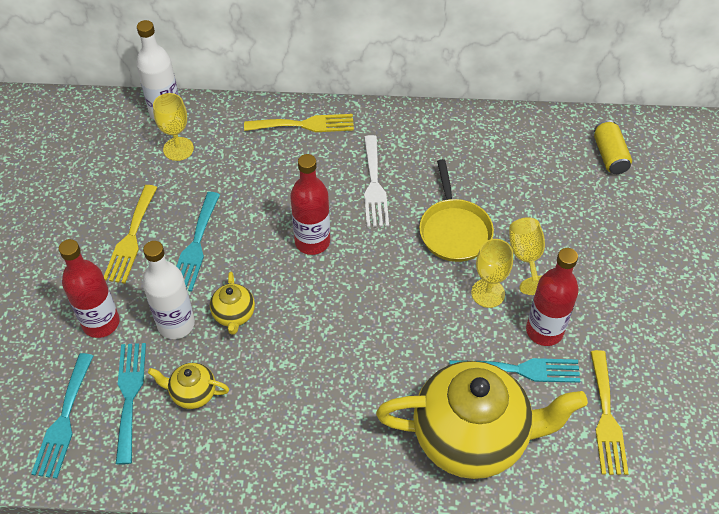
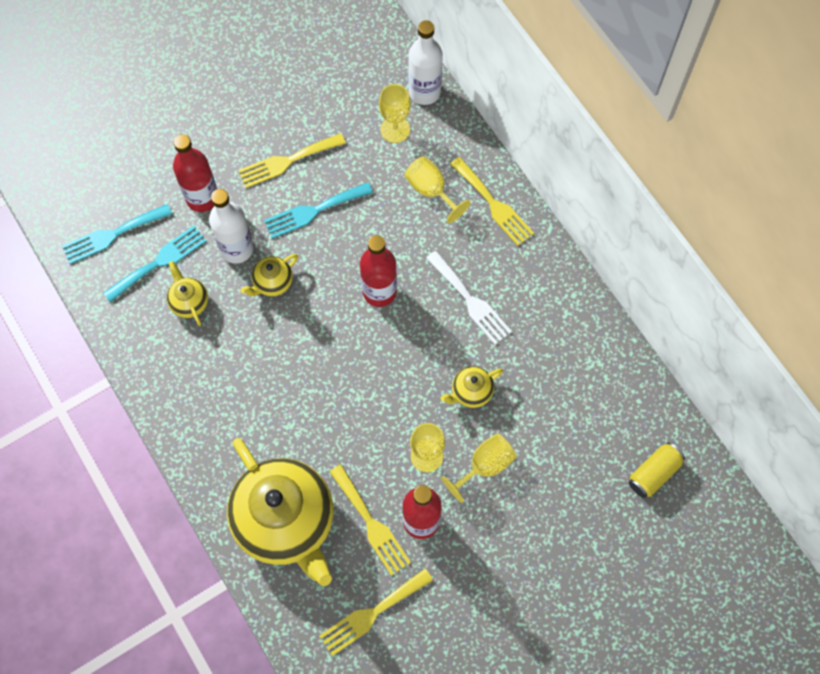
camera: 55 degrees right, 15 degrees up
(254, 156) = (431, 190): none -> yellow goblet
(374, 185) = (470, 301): white fork -> white fork turned 90 degrees counterclockwise
(454, 230) = (471, 392): yellow pan -> yellow teapot
(521, 370) = (371, 523): turquoise fork -> yellow fork

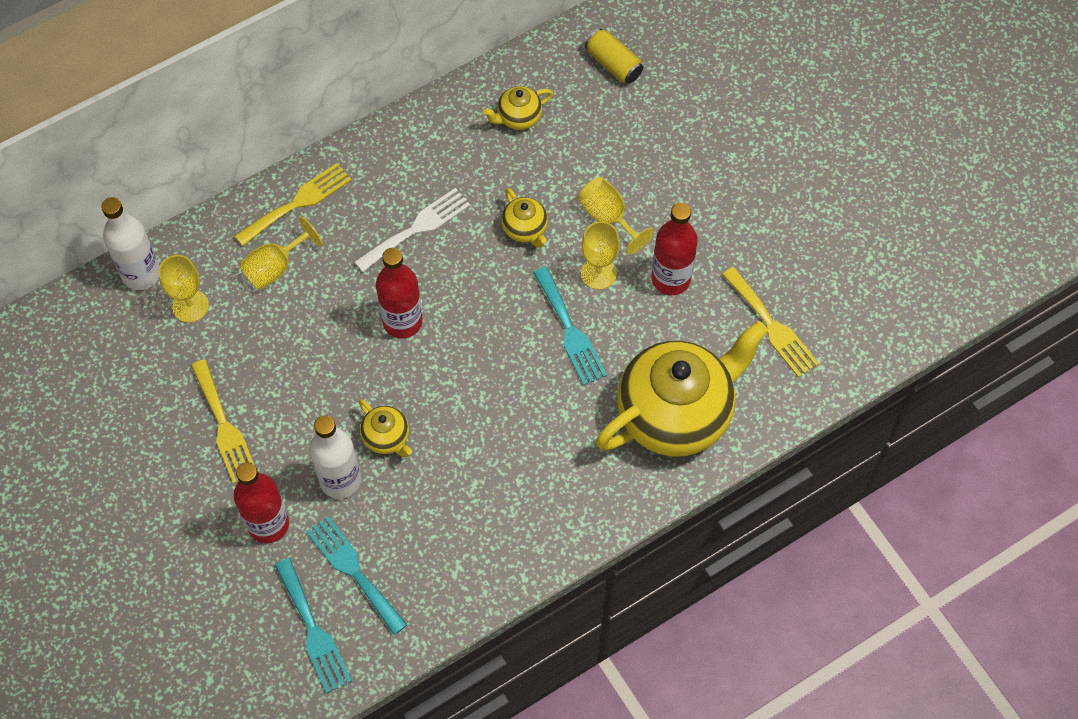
camera: 90 degrees left, 5 degrees down
(189, 302) = (409, 532): yellow teapot -> yellow teapot (518, 118)
(313, 211) = (294, 394): turquoise fork -> turquoise fork (570, 331)
(371, 523) = (675, 328): yellow fork -> none

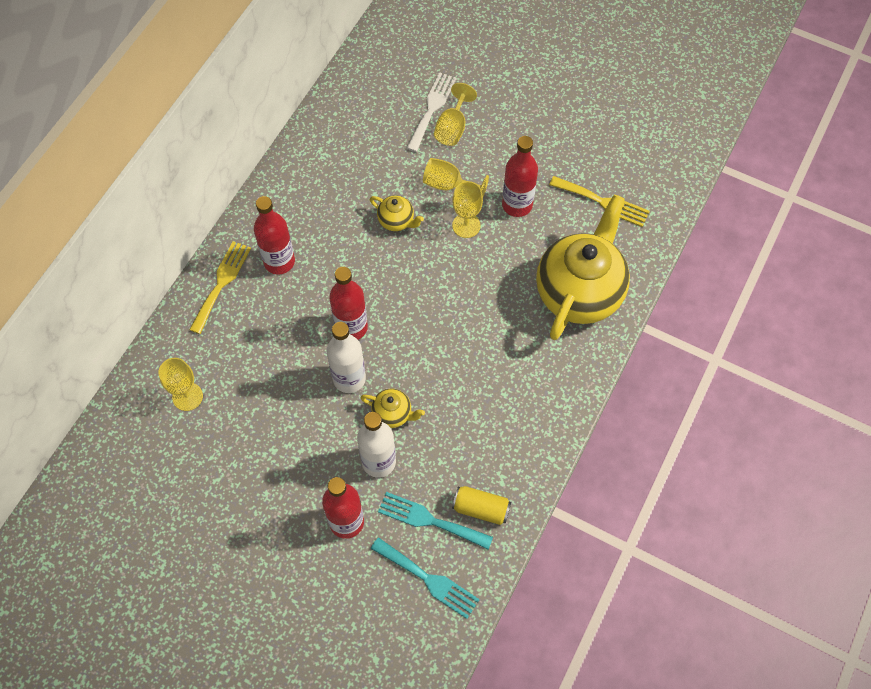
camera: 30 degrees left, 0 degrees up
(141, 274) = (135, 392): white bottle -> white bottle (349, 378)
(224, 426) = (268, 469): yellow fork -> none
(275, 267) = (234, 337): yellow goblet -> yellow goblet (452, 128)
(372, 210) = (279, 261): none -> red bottle
(417, 228) = (320, 258): white fork -> white fork (432, 108)
(518, 118) = (343, 148): yellow teapot -> none
(570, 331) = (472, 274): turquoise fork -> none
(613, 64) = (385, 82): yellow can -> yellow can (481, 508)

